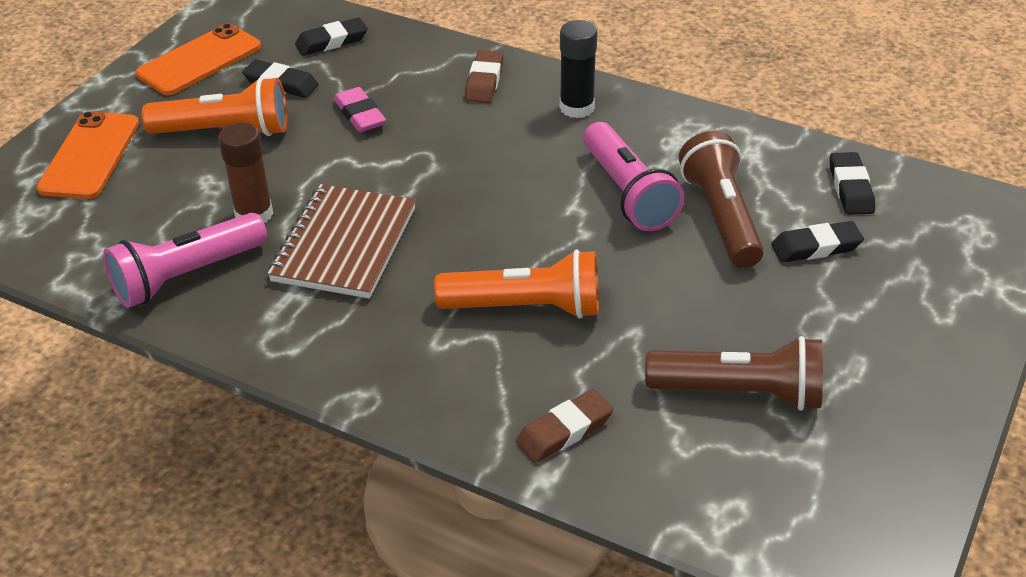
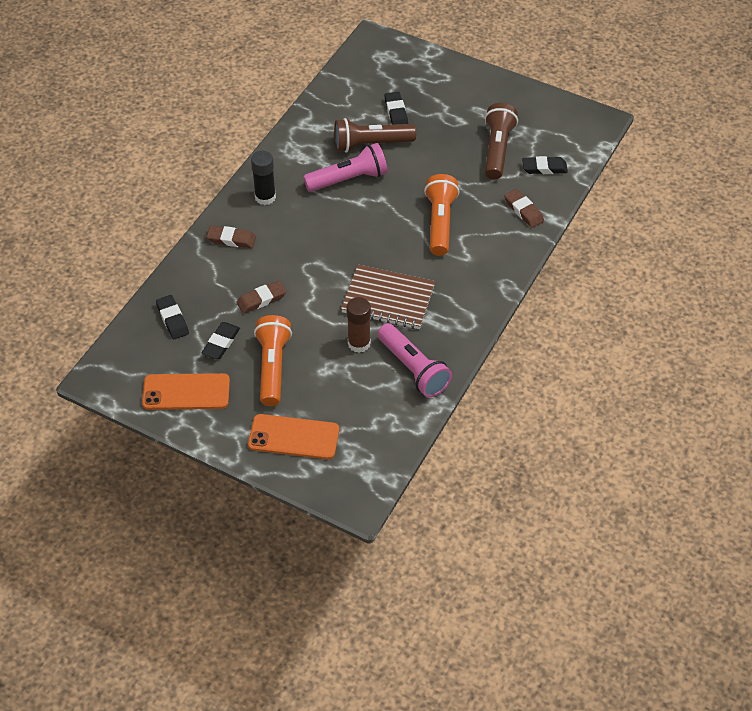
camera: 90 degrees left, 10 degrees up
(199, 60) = (186, 392): orange phone -> orange phone turned 45 degrees counterclockwise
(360, 114) = (261, 299): pink eraser -> brown eraser
(850, 188) = (349, 94): black eraser -> black eraser (544, 168)

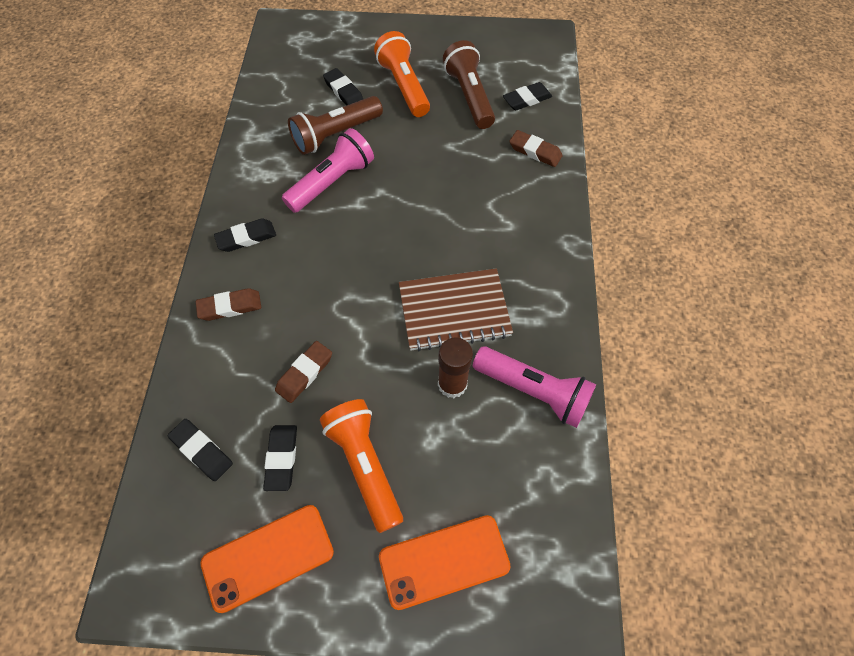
camera: 25 degrees left, 10 degrees up
(265, 197) = (246, 238): black glue stick -> black eraser
(440, 223) = (458, 196): orange flashlight -> orange flashlight (404, 86)

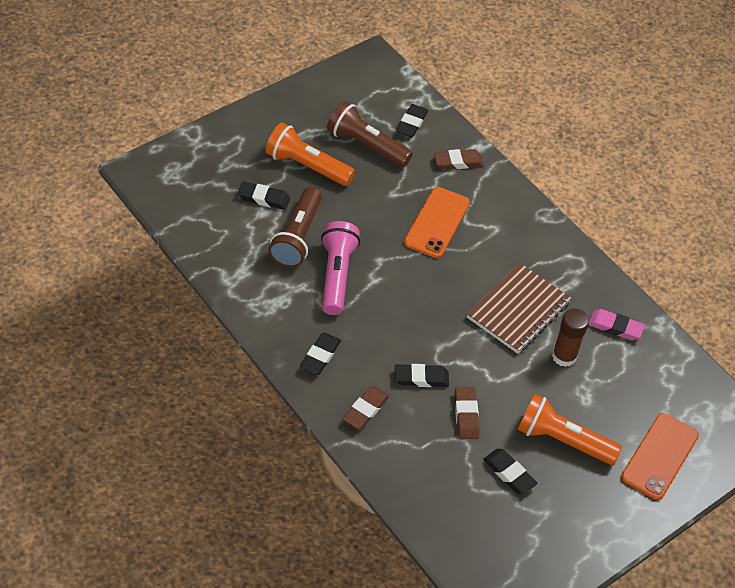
camera: 45 degrees left, 10 degrees down
(202, 451) = (454, 507): black eraser -> black eraser (421, 378)
(268, 557) = (562, 530): orange phone -> orange phone (437, 222)
(533, 391) = (615, 327): pink flashlight -> pink eraser

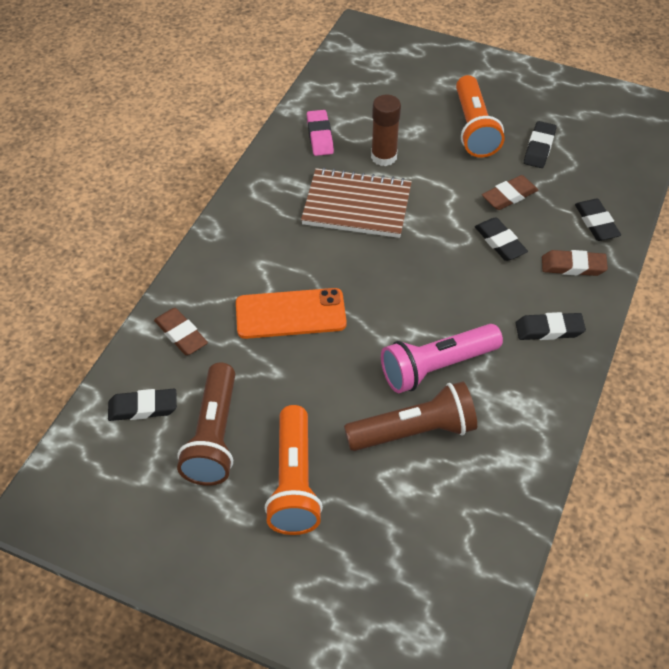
camera: 115 degrees left, 0 degrees up
(264, 198) = (382, 500): black eraser -> black eraser (596, 223)
(659, 456) = (434, 71): orange phone -> none

